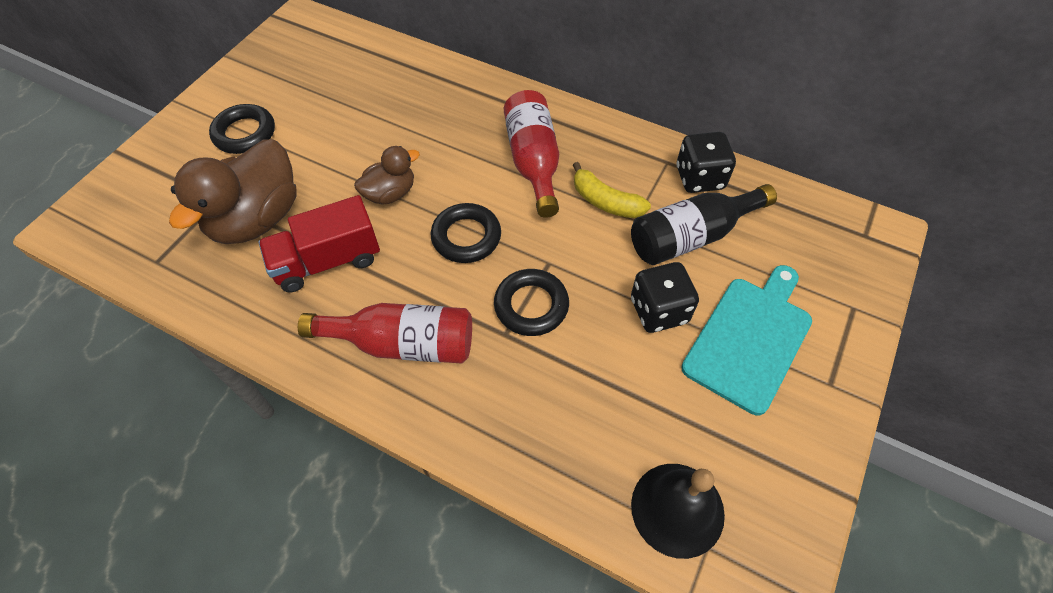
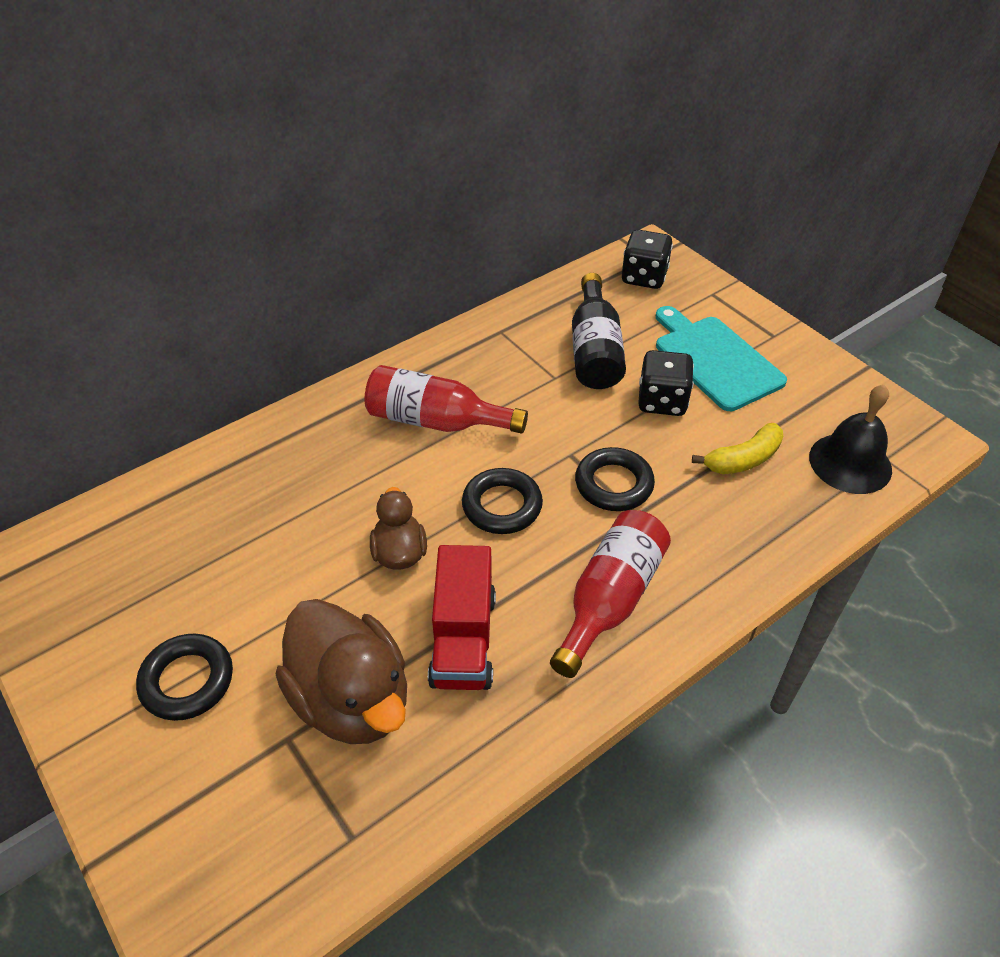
camera: 65 degrees left, 10 degrees down
(605, 201) = (521, 389): yellow banana -> yellow banana (743, 459)
(699, 178) = (533, 319): black dice -> black dice (644, 277)

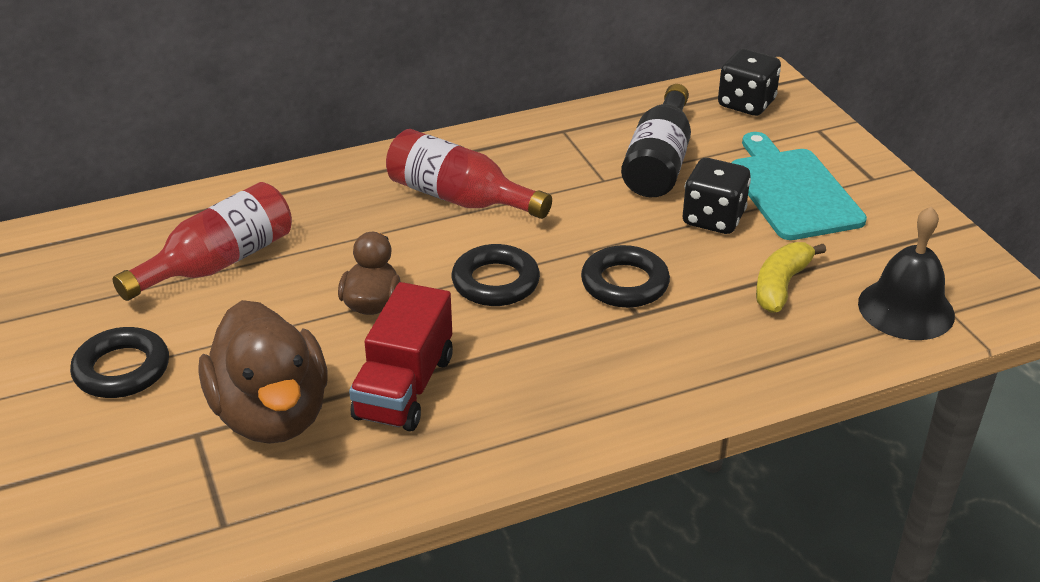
camera: 15 degrees right, 10 degrees down
(610, 600) = (573, 382): red bottle -> red bottle (218, 263)
(743, 459) = (781, 285): yellow banana -> yellow banana turned 135 degrees clockwise

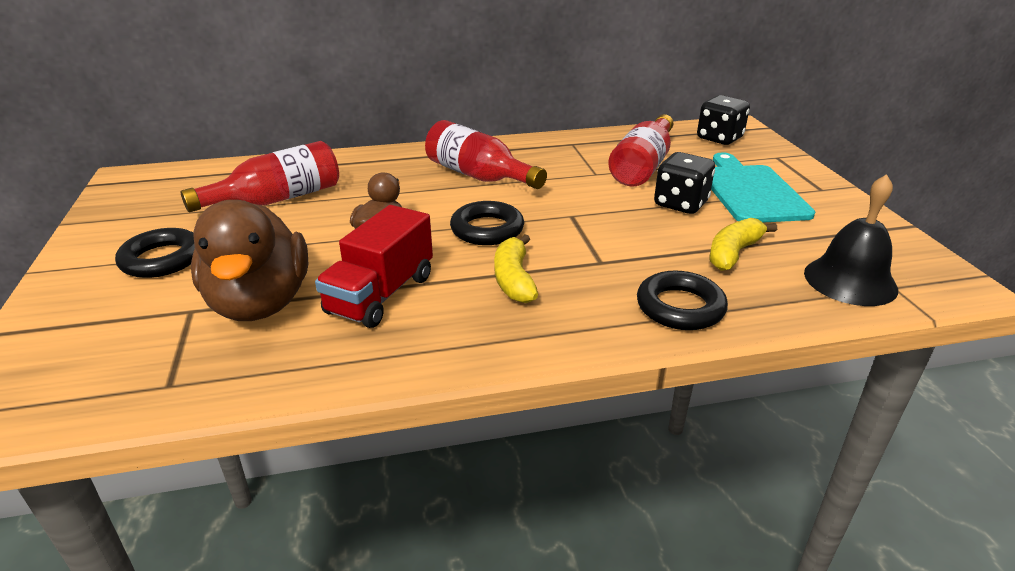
camera: 10 degrees right, 5 degrees down
(547, 349) = (514, 279): none -> yellow banana
(624, 283) = (595, 240): black ring -> black ring (680, 307)
(659, 162) = (643, 166): black bottle -> red bottle

